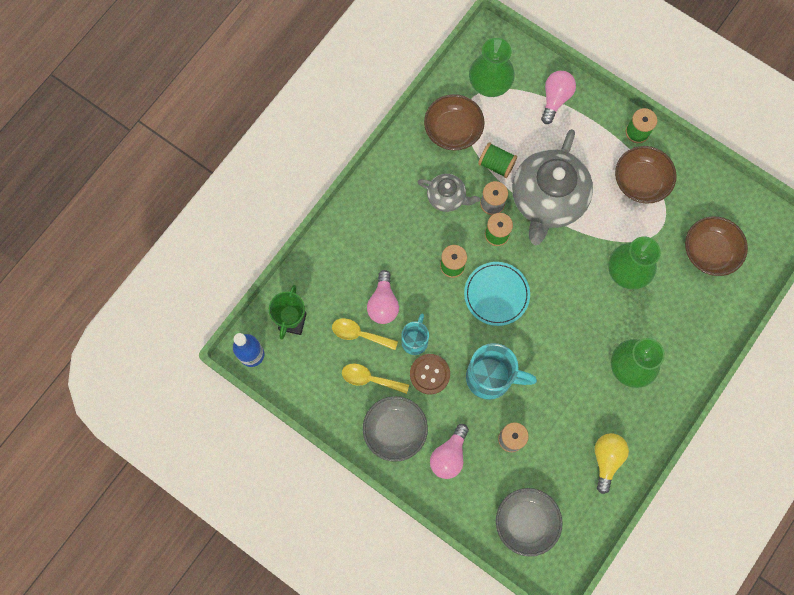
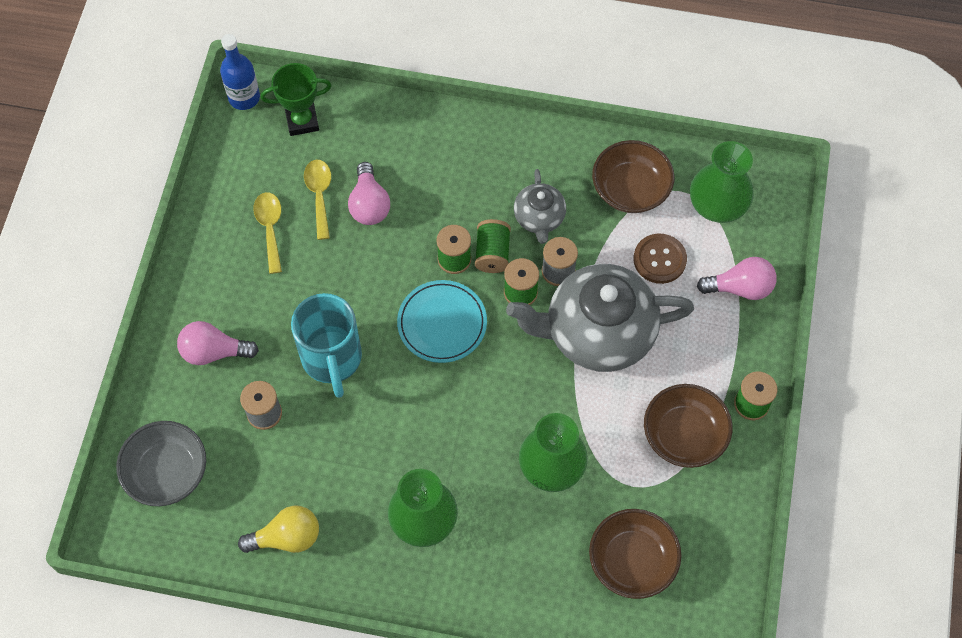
camera: 65 degrees right, 10 degrees down
(383, 303) = (369, 204): pink light bulb -> pink light bulb turned 75 degrees counterclockwise
(395, 430) = (219, 280): grey bowl -> none
(415, 340) = (339, 257): turquoise mug -> none
(429, 374) = (305, 290): brown button -> brown button (659, 259)
(496, 164) = (612, 255): green spool -> green spool (492, 253)

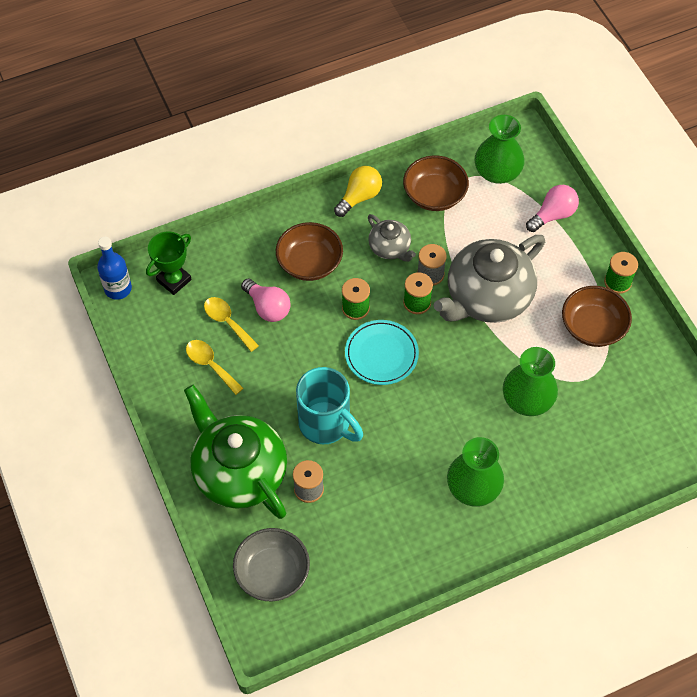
camera: 35 degrees left, 5 degrees down
(214, 352) = (239, 471): pink light bulb -> green teapot
(287, 537) = (392, 559): yellow light bulb -> yellow light bulb (359, 197)
(492, 253) = (378, 289): green spool -> none
(632, 561) = (624, 425): brown bowl -> brown bowl (309, 262)
(659, 259) = (489, 228): brown button -> none

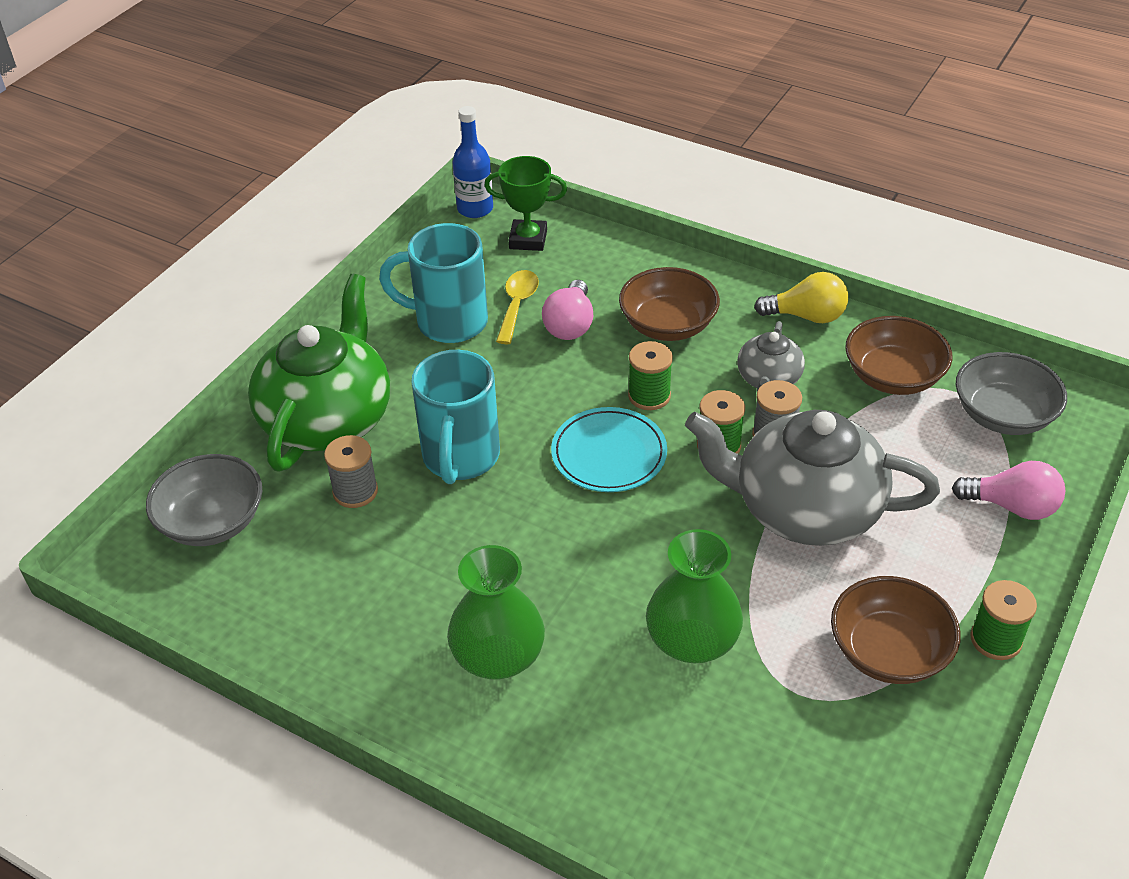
camera: 55 degrees right, 15 degrees down
(210, 365) = (448, 322): yellow spoon -> turquoise mug
(497, 172) = (1003, 415): green vase -> grey bowl

